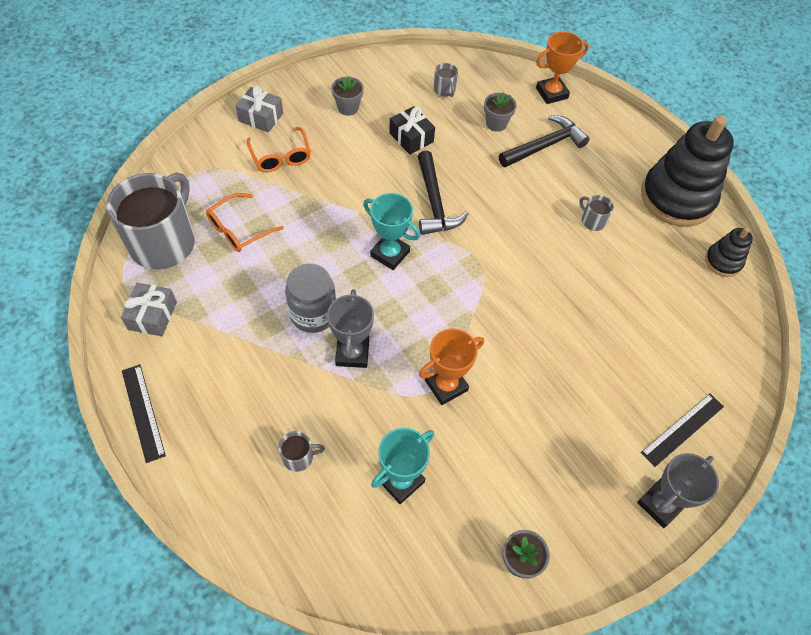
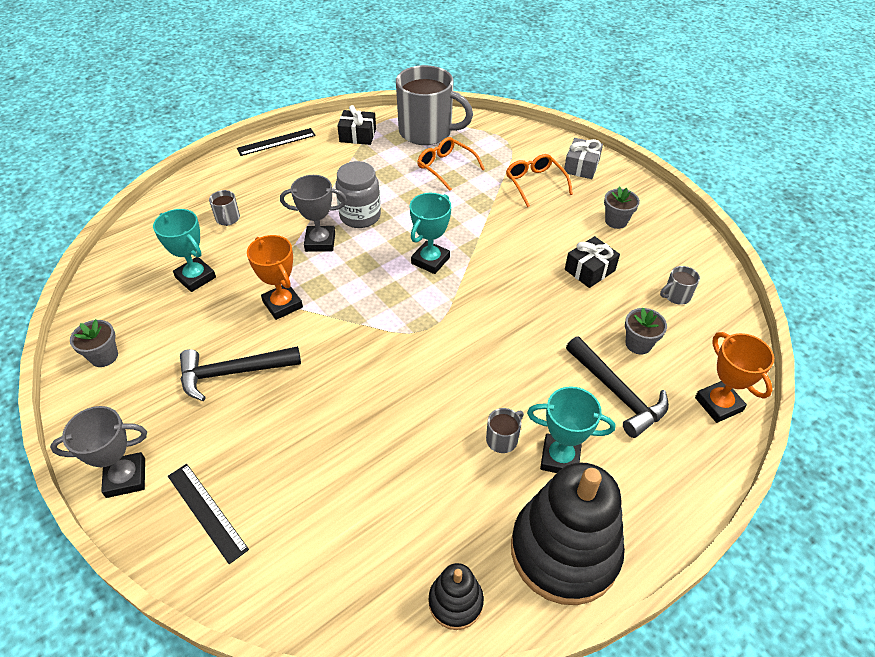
camera: 90 degrees right, 10 degrees down
(152, 315) = (357, 135): grey gift -> black gift
(281, 157) = (534, 183): orange glasses -> orange glasses turned 90 degrees clockwise
(434, 202) = (501, 291): black hammer -> black hammer (233, 373)
(605, 189) = (560, 458): none -> turquoise trophy
(660, 504) = (126, 478): grey trophy -> grey trophy turned 60 degrees counterclockwise

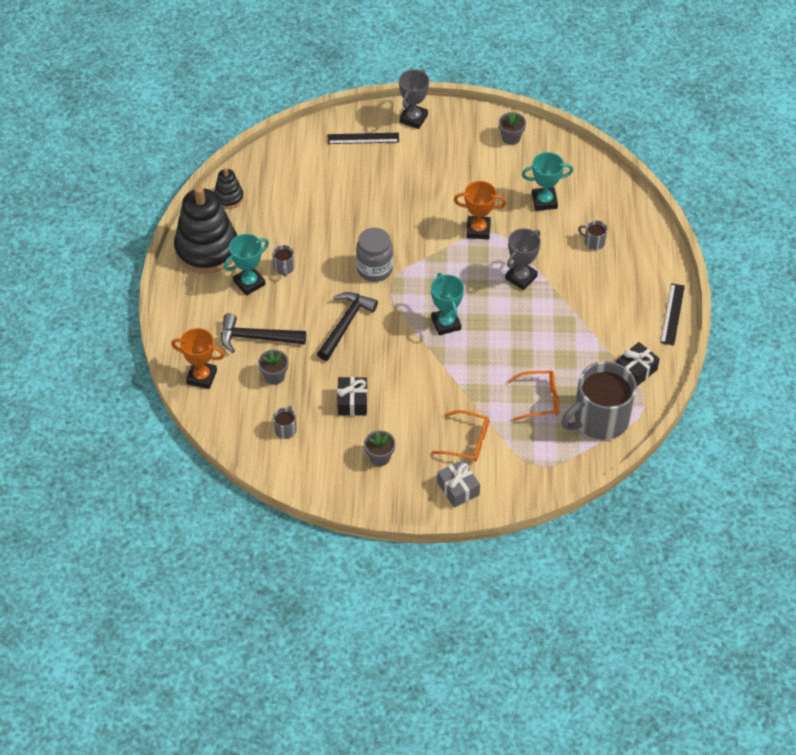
camera: 130 degrees right, 5 degrees up
(233, 373) = (443, 184): black hammer -> black hammer (345, 324)
(360, 216) = (528, 313): grey jar -> grey jar (374, 269)

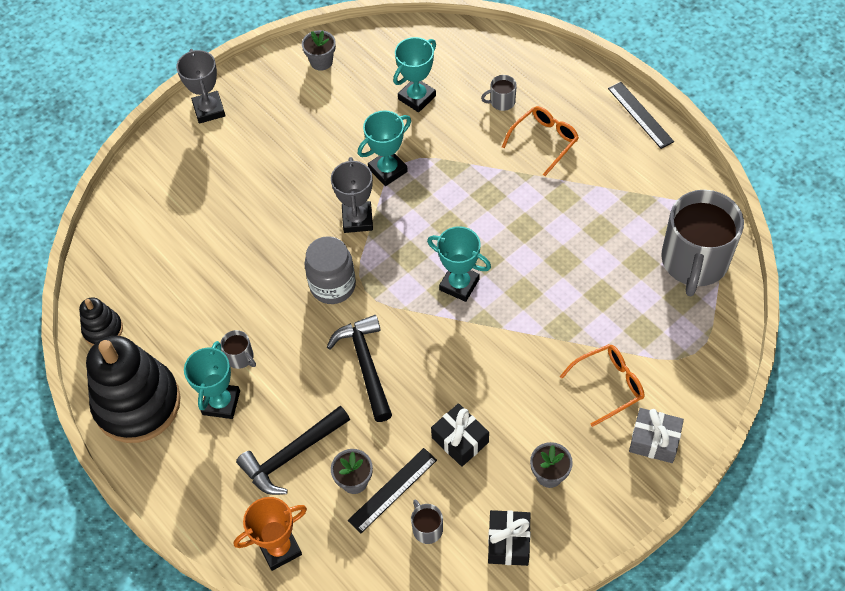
camera: 40 degrees left, 5 degrees up
(363, 138) = (180, 165): black ruler -> black ruler (392, 490)
(478, 230) = (387, 170): orange trophy -> turquoise trophy
(521, 277) = (476, 184): grey trophy -> grey trophy (357, 219)
(540, 399) = (624, 287): orange glasses -> orange glasses (545, 141)
(636, 370) = (670, 190): black gift -> black gift (508, 542)

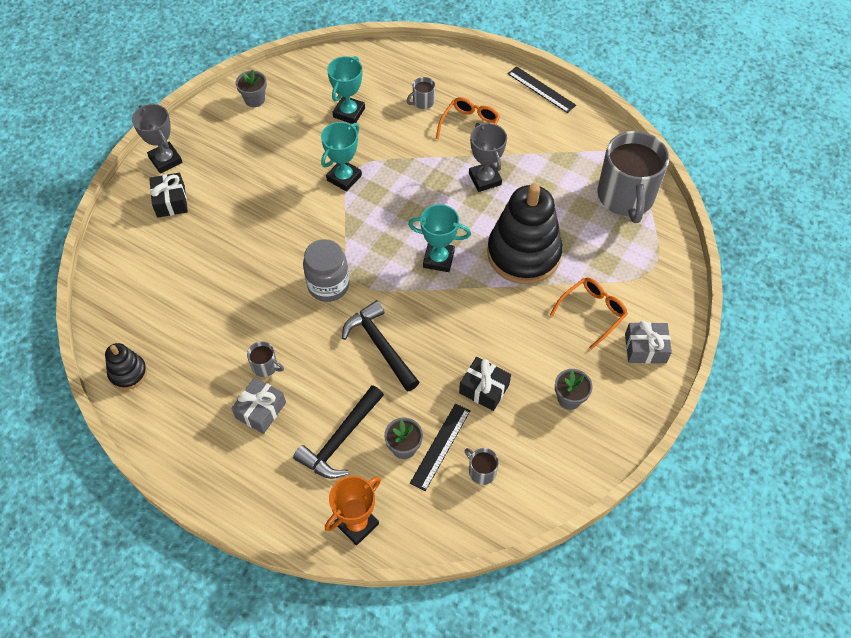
camera: 20 degrees left, 0 degrees up
(137, 403) = (182, 430): black stacking toy -> black stacking toy (523, 254)
(221, 403) = (261, 410): turquoise trophy -> grey gift
(357, 219) = (331, 225): grey trophy -> grey trophy (485, 179)
(508, 542) = (555, 464): black gift -> black gift (171, 201)

